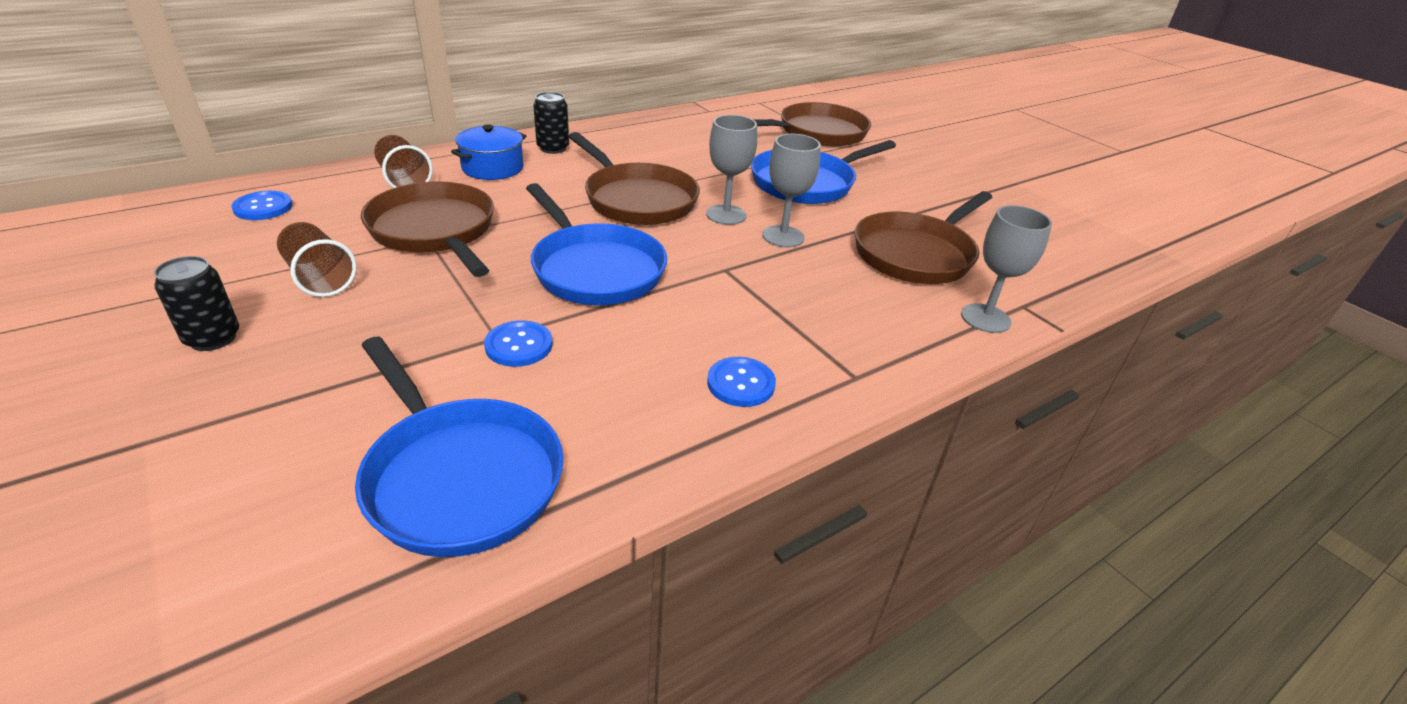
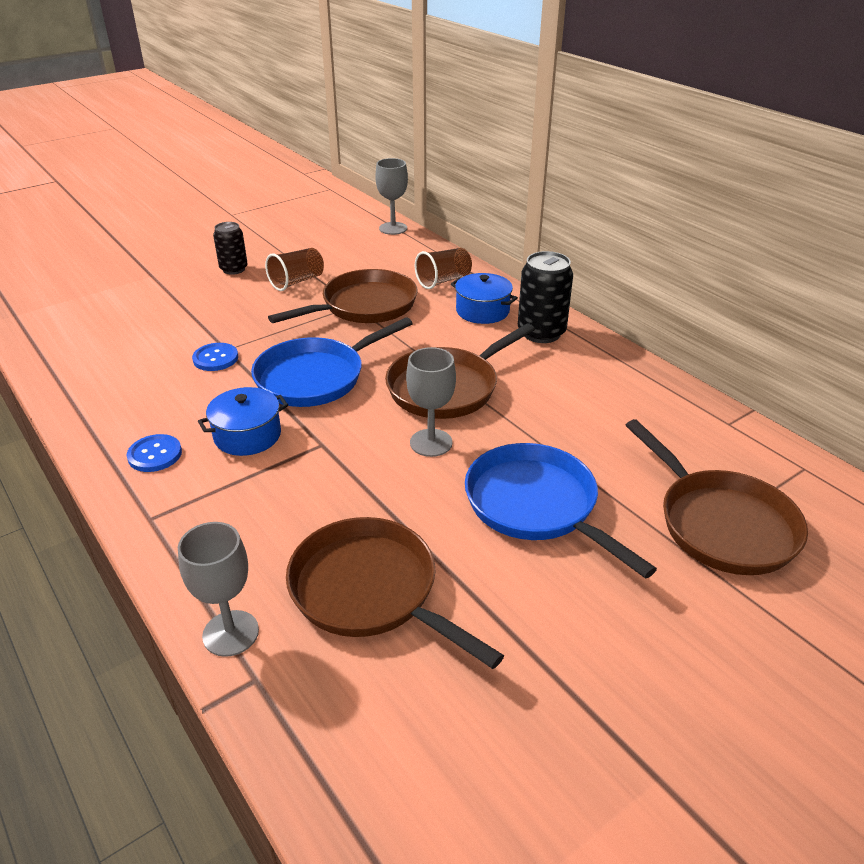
camera: 90 degrees right, 0 degrees up
(263, 207) = (384, 246): blue button -> none
(459, 476) = (98, 357): blue pan -> none
(553, 148) = (541, 333): black can -> black can, size x1.53
(706, 315) = (247, 435): none -> blue pot
(783, 236) = (392, 482): grey goblet -> grey goblet (393, 228)

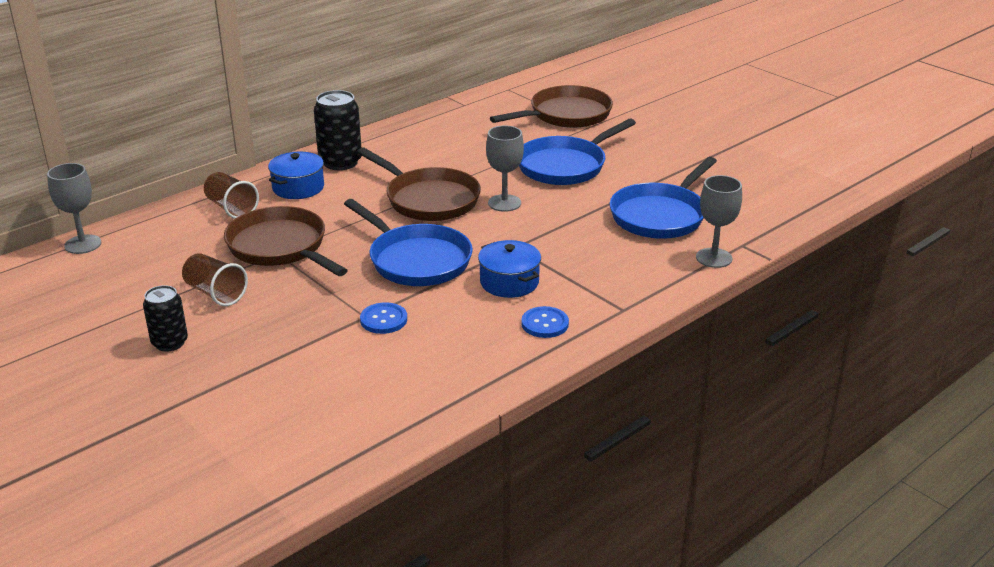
camera: 95 degrees left, 5 degrees down
(371, 591) = (661, 215): brown pan -> blue pan

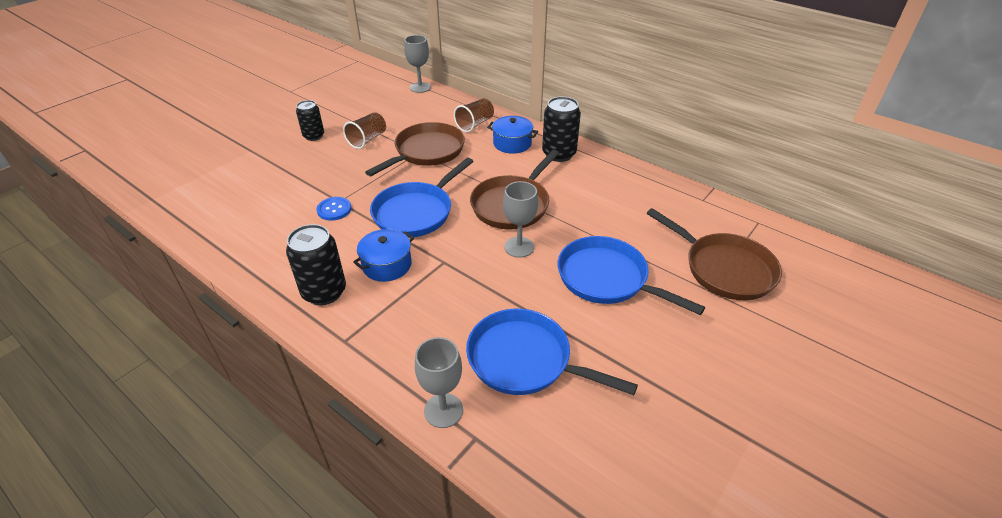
camera: 80 degrees right, 10 degrees up
(545, 324) = (324, 292): blue button -> black can

